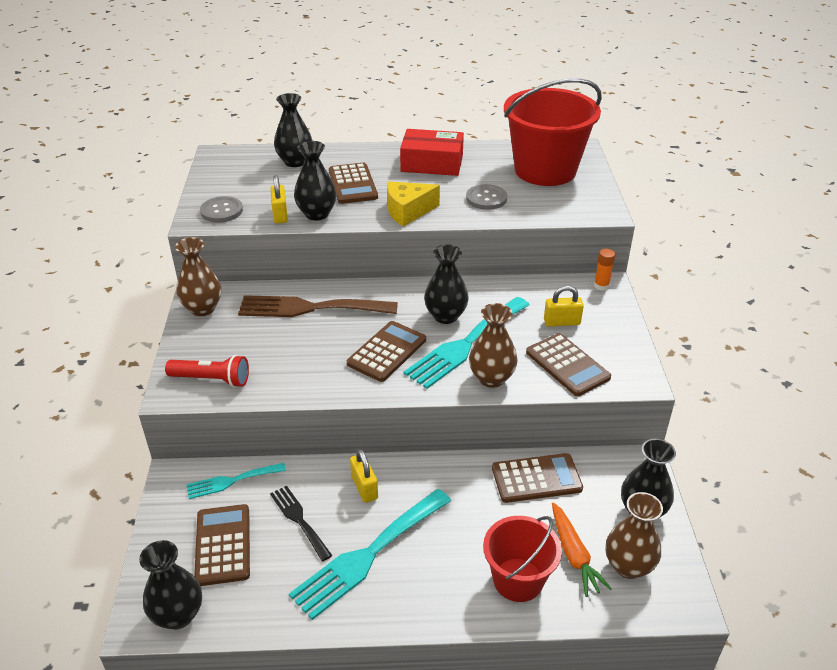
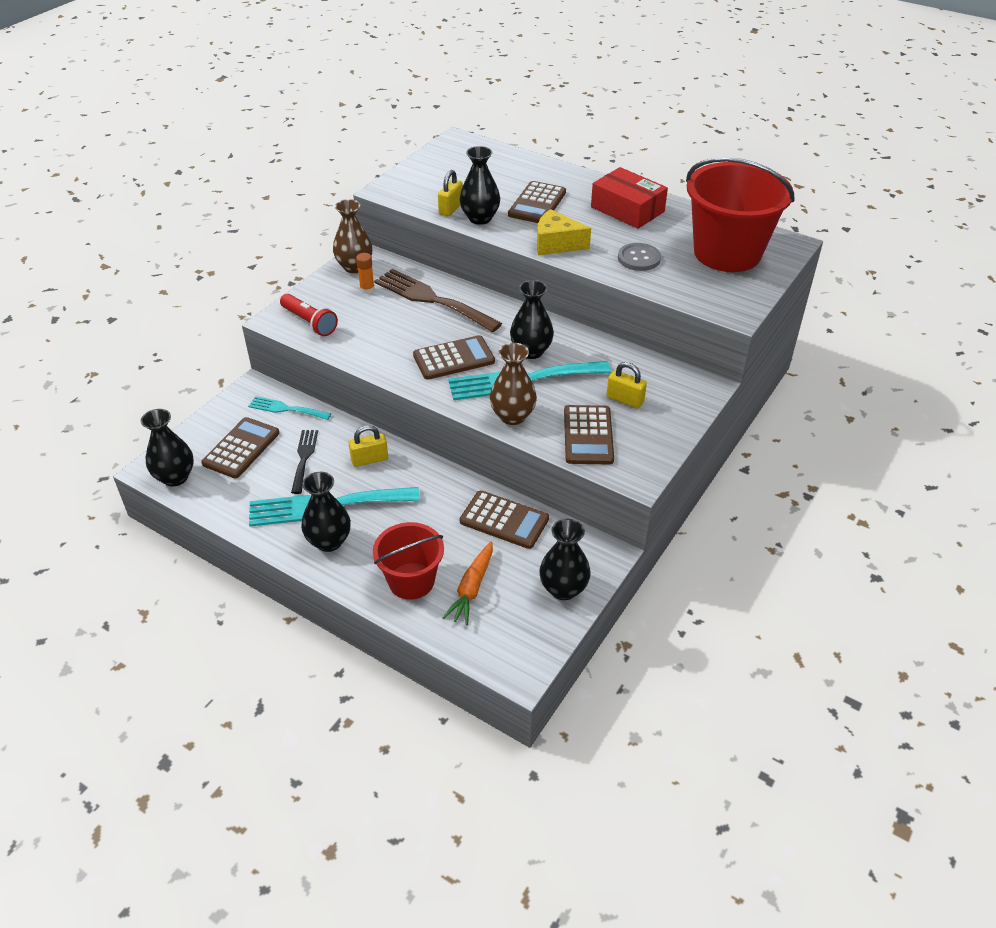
camera: 35 degrees right, 5 degrees up
(221, 211) = (411, 189): grey button -> none
(295, 162) = (511, 167): black vase -> black vase (329, 541)
(364, 487) = (369, 459): yellow padlock -> yellow padlock turned 60 degrees clockwise
(601, 286) = (700, 385): orange glue stick -> orange glue stick (367, 289)
(628, 566) = (505, 620): brown vase -> none

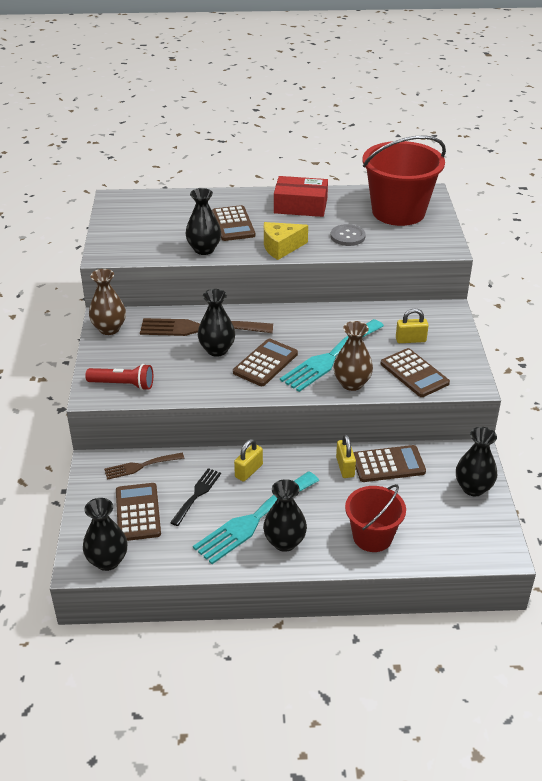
camera: 35 degrees left, 5 degrees down
(286, 409) = (140, 466): turquoise fork -> brown fork
(304, 458) = (197, 494): black fork -> black fork turned 60 degrees clockwise
(367, 289) = (140, 341): orange glue stick -> none
(451, 208) = (173, 250): yellow padlock -> yellow padlock (345, 467)
(472, 588) = (417, 519): orange carrot -> none
(531, 351) = (313, 335): black vase -> black vase (217, 350)

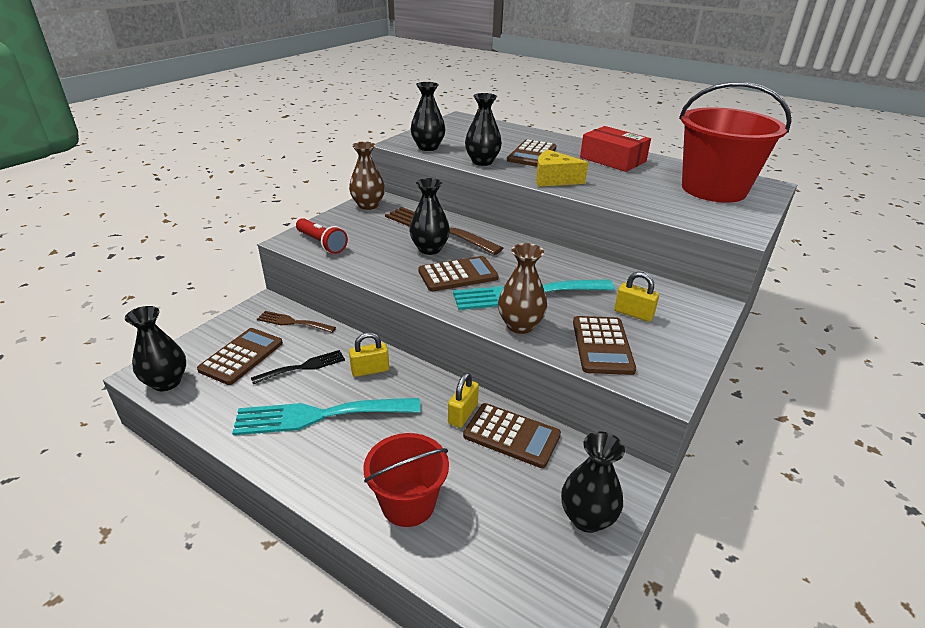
camera: 35 degrees right, 5 degrees down
(284, 542) = (318, 454): black vase -> black vase (428, 147)
(347, 236) = (632, 191): grey button -> none

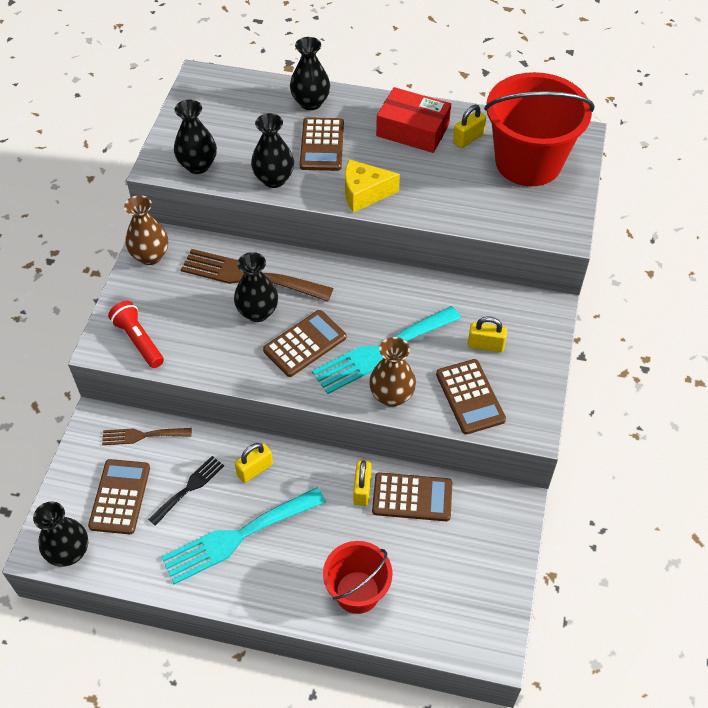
camera: 20 degrees left, 20 degrees up
(322, 243) = (138, 340): red flashlight -> red flashlight turned 150 degrees counterclockwise
(587, 518) = (496, 554): black vase -> black vase (310, 102)
(660, 170) = (468, 139): none -> yellow padlock

